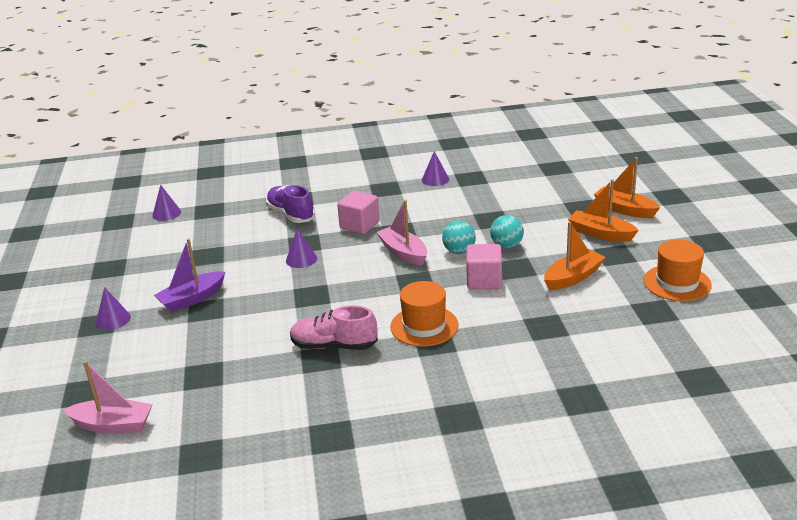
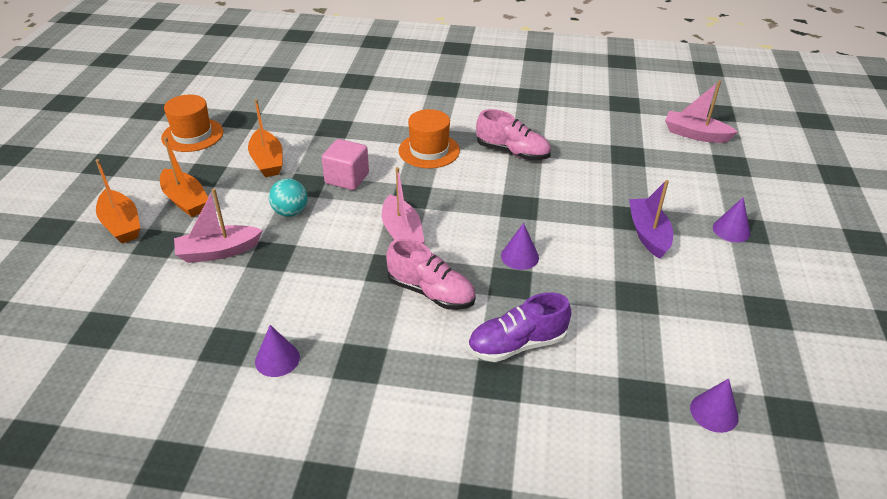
camera: 165 degrees left, 10 degrees up
(192, 299) = (648, 234): purple boat -> purple boat turned 75 degrees counterclockwise
(290, 214) = (517, 345): purple shoe -> purple shoe turned 90 degrees clockwise
(359, 225) = (431, 292): pink cube -> pink shoe
(459, 251) = (343, 218): turquoise ball -> none
(532, 212) = (218, 252): none -> pink boat
(573, 277) = (267, 161): orange boat -> orange boat turned 90 degrees counterclockwise

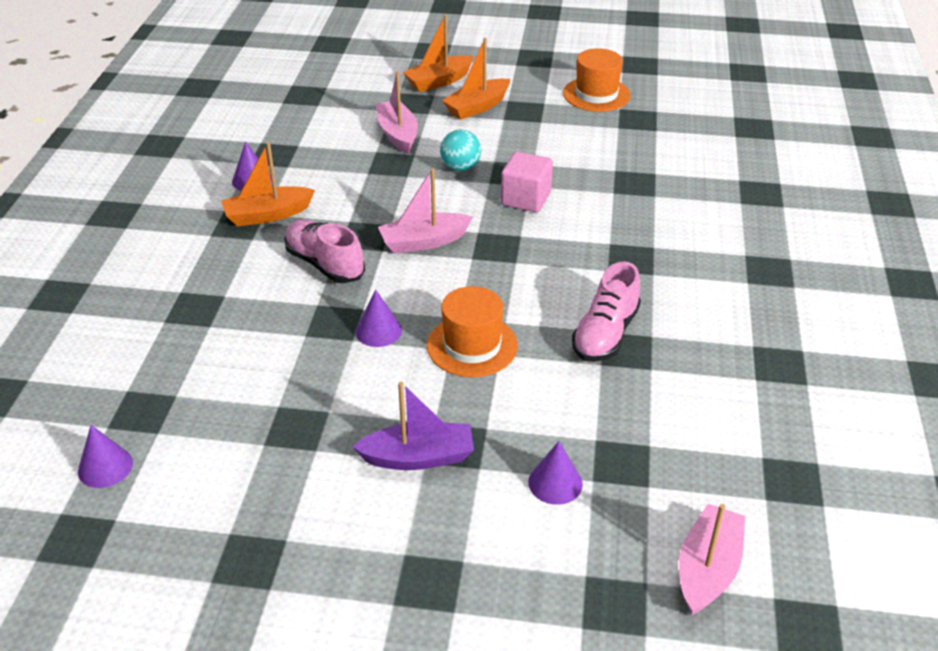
camera: 90 degrees right, 0 degrees up
(267, 161) = (553, 144): orange boat -> orange boat (267, 215)
(429, 150) = (596, 259): orange hat -> orange hat (472, 345)
(431, 292) = (324, 264): pink shoe -> pink shoe turned 105 degrees clockwise
(517, 345) = (238, 322): purple shoe -> none
(731, 230) = (426, 559): purple cone -> purple cone (555, 483)

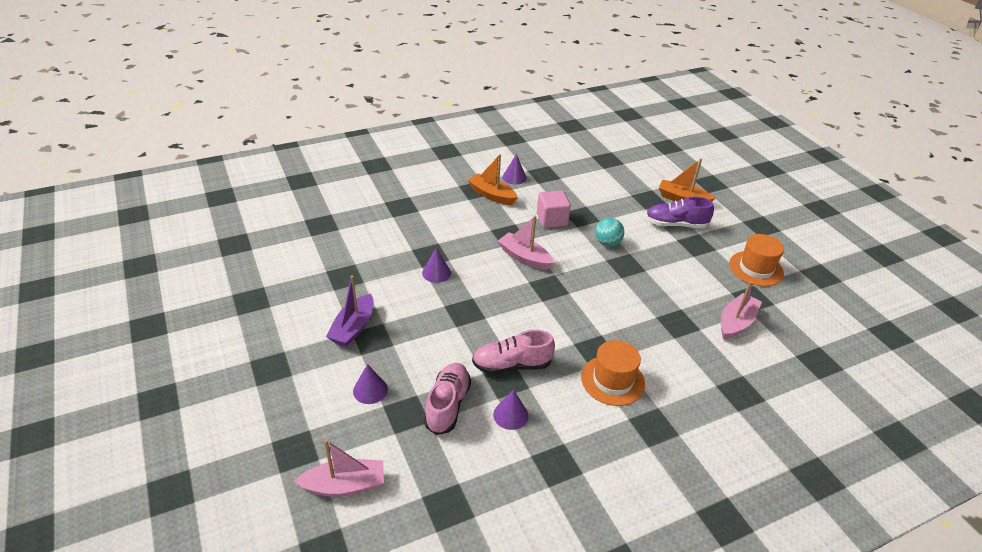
camera: 55 degrees right, 0 degrees up
(105, 467) = (280, 231): purple cone -> purple cone (510, 415)
(324, 264) = (471, 231): pink shoe -> pink shoe (447, 405)
(398, 134) = (611, 207): pink boat -> pink boat (736, 322)
(418, 457) = (353, 328): purple boat -> purple boat turned 60 degrees clockwise
(472, 345) = (454, 312): orange hat -> orange hat (612, 380)
(477, 107) = (675, 224): orange boat -> purple shoe
(526, 199) = (606, 281): pink cube -> pink cube (552, 220)

